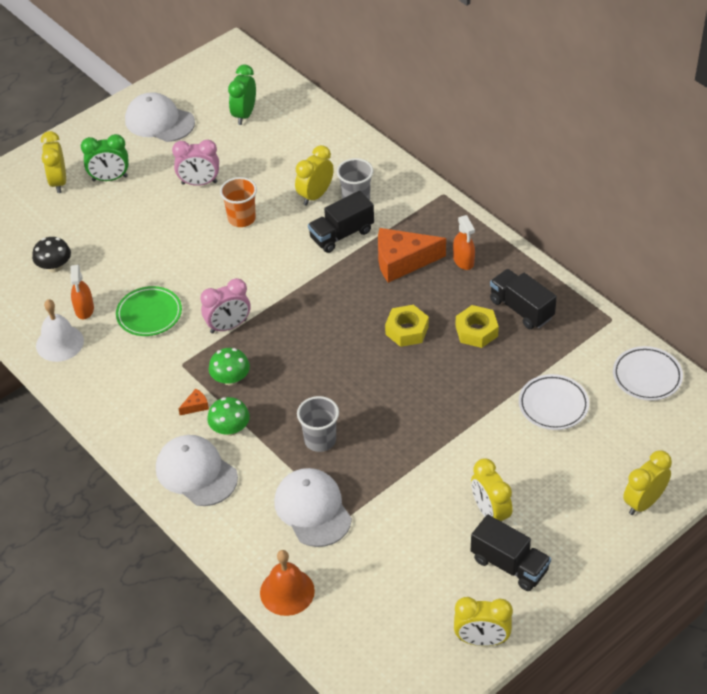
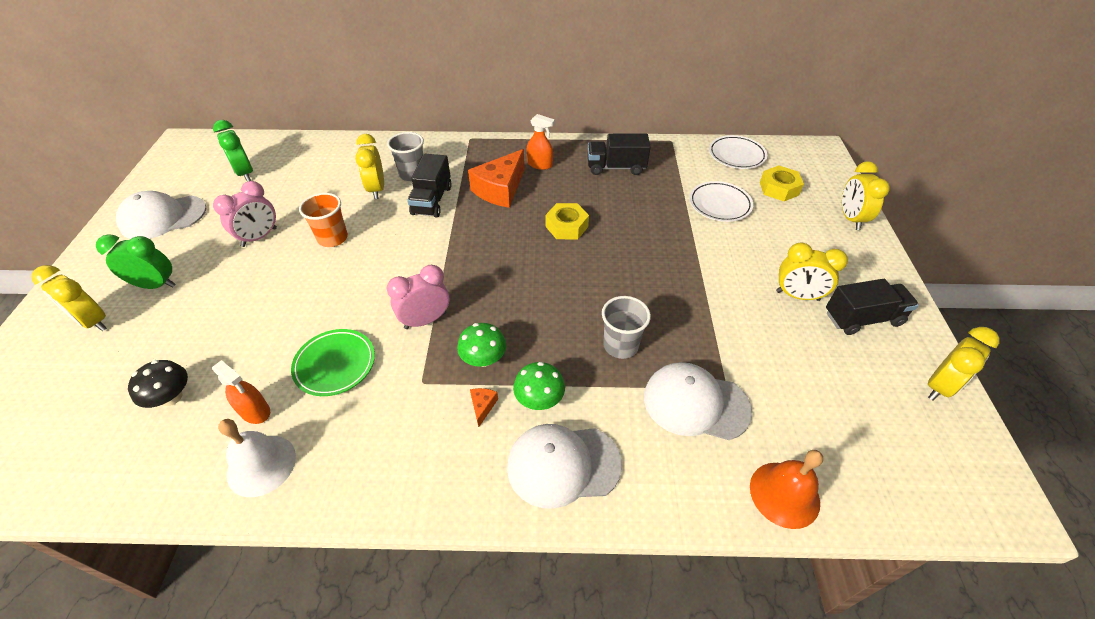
camera: 50 degrees left, 0 degrees up
(110, 178) = (156, 285): green clock -> green clock turned 120 degrees counterclockwise
(228, 326) = (425, 320): pink clock -> pink clock turned 135 degrees counterclockwise
(476, 331) = (610, 196): yellow nut -> yellow nut (779, 188)

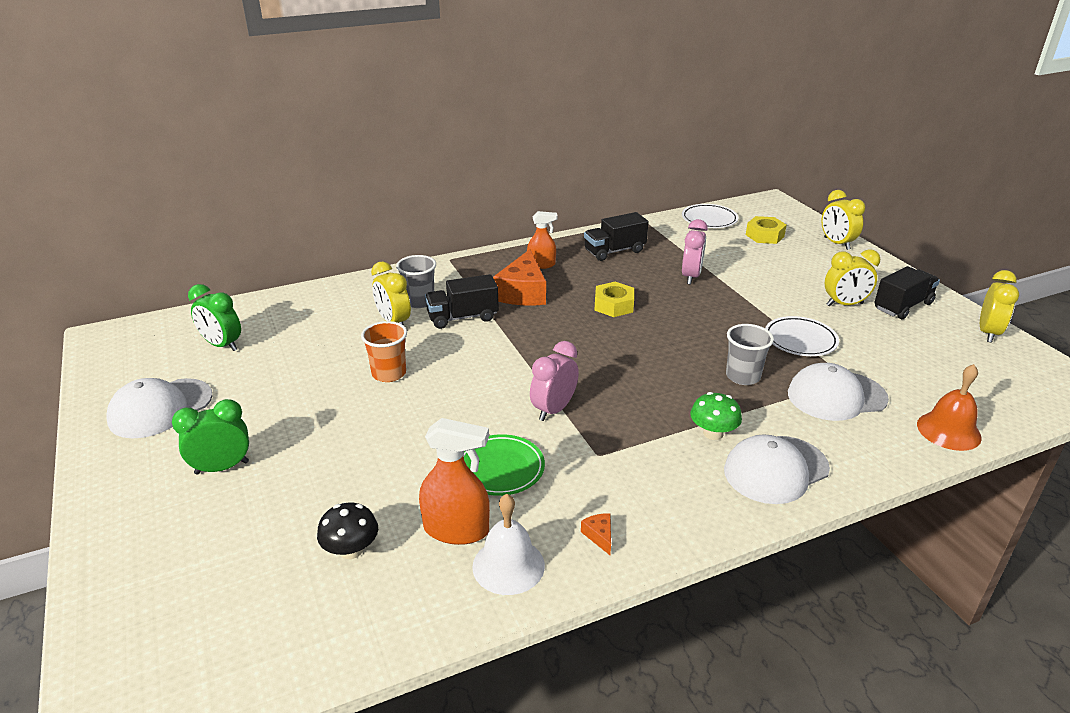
camera: 25 degrees left, 15 degrees down
(94, 322) = (179, 521): yellow clock -> none
(255, 411) = (456, 529): orange spray bottle -> orange spray bottle, size x1.52
(259, 237) = (303, 394): pink clock -> pink clock (691, 276)
(432, 200) = (462, 317): black truck -> black truck turned 90 degrees clockwise
(482, 406) = (670, 454): orange cheese -> orange cheese (599, 536)
(483, 359) = (636, 421): green mushroom -> none
(719, 204) = (728, 258): white plate -> white plate (800, 340)

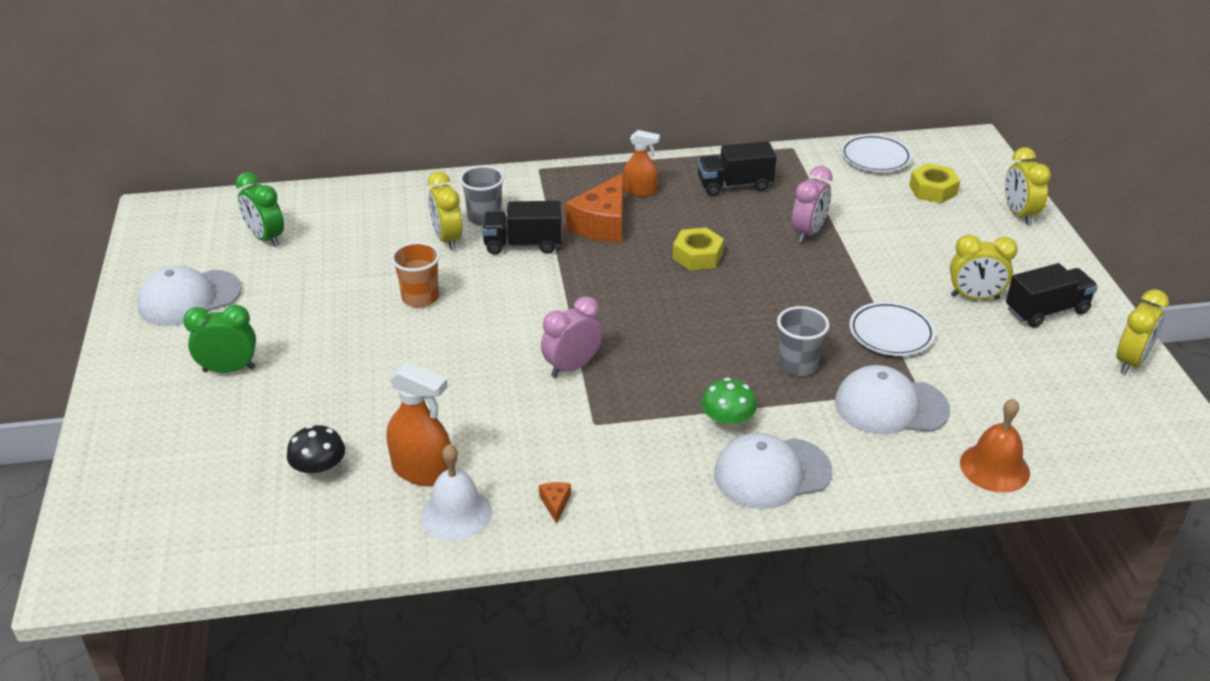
camera: 15 degrees right, 5 degrees up
(500, 469) = (489, 419): green plate -> none

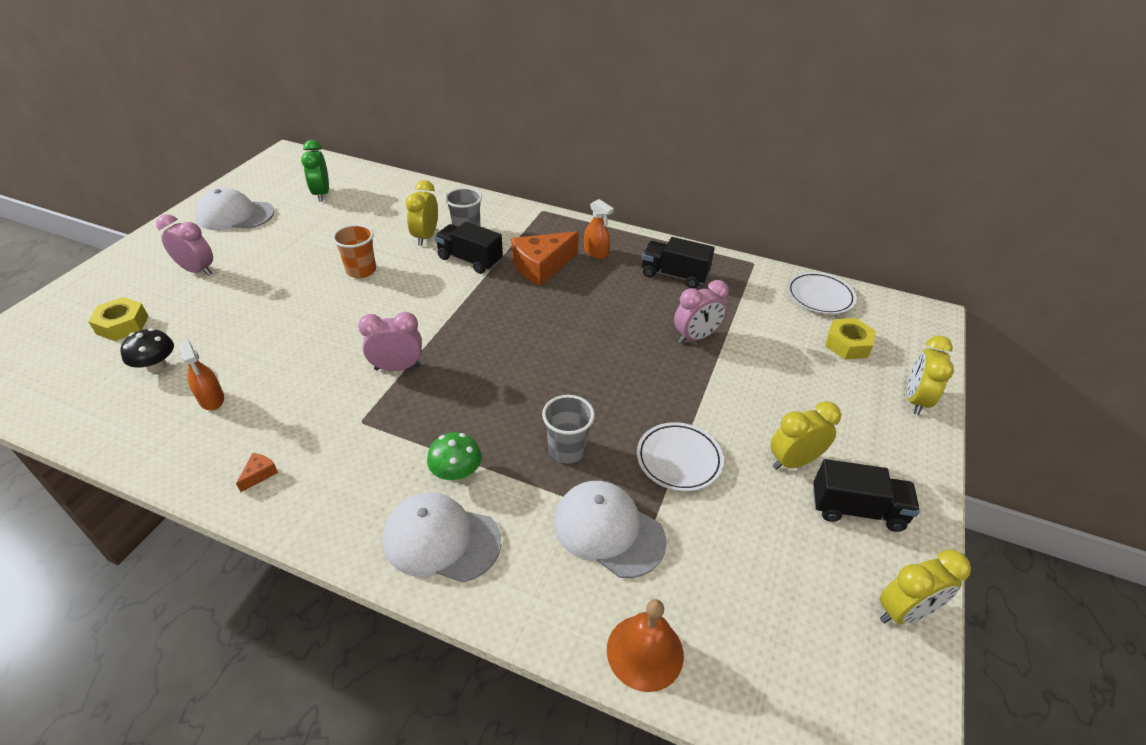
camera: 30 degrees right, 5 degrees up
(229, 369) = (197, 270): green clock -> pink clock
(422, 471) = (211, 399): orange spray bottle -> orange spray bottle, size x0.66
(456, 514) = (191, 445): white bell -> none
(697, 256) = (585, 320): yellow nut -> yellow nut (122, 325)
(974, 297) = (793, 461): yellow clock -> yellow clock turned 120 degrees clockwise

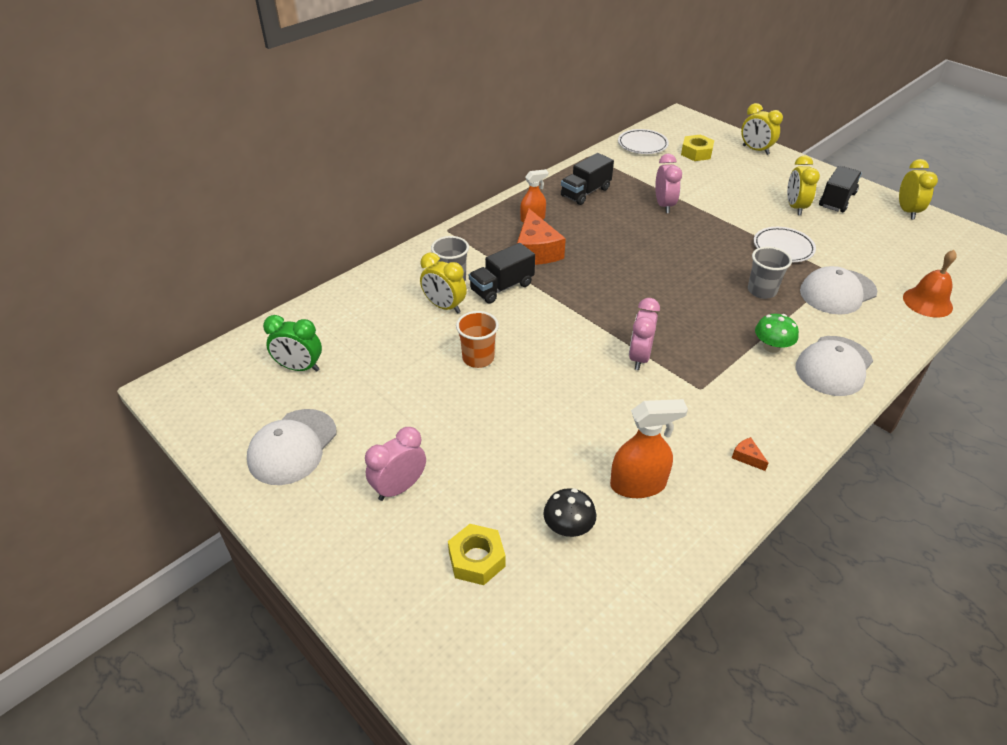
camera: 65 degrees left, 0 degrees up
(211, 399) = (638, 484): orange spray bottle -> orange spray bottle, size x1.52

